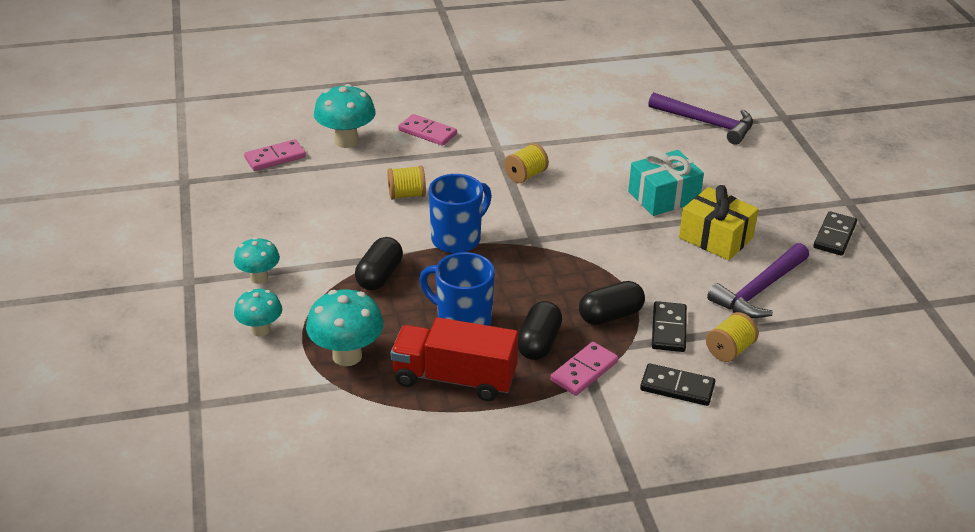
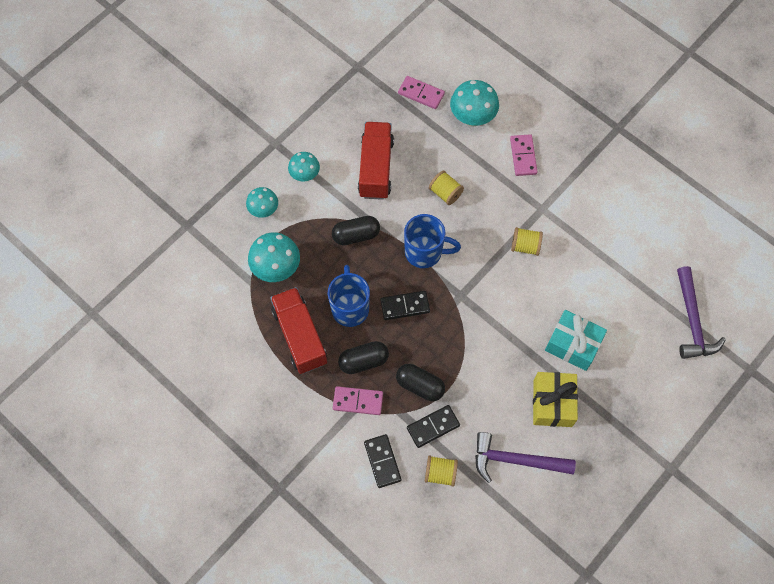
camera: 55 degrees right, 30 degrees up
(318, 225) = (376, 168): none -> red truck
(834, 236) = (619, 479): black domino -> black domino (405, 306)

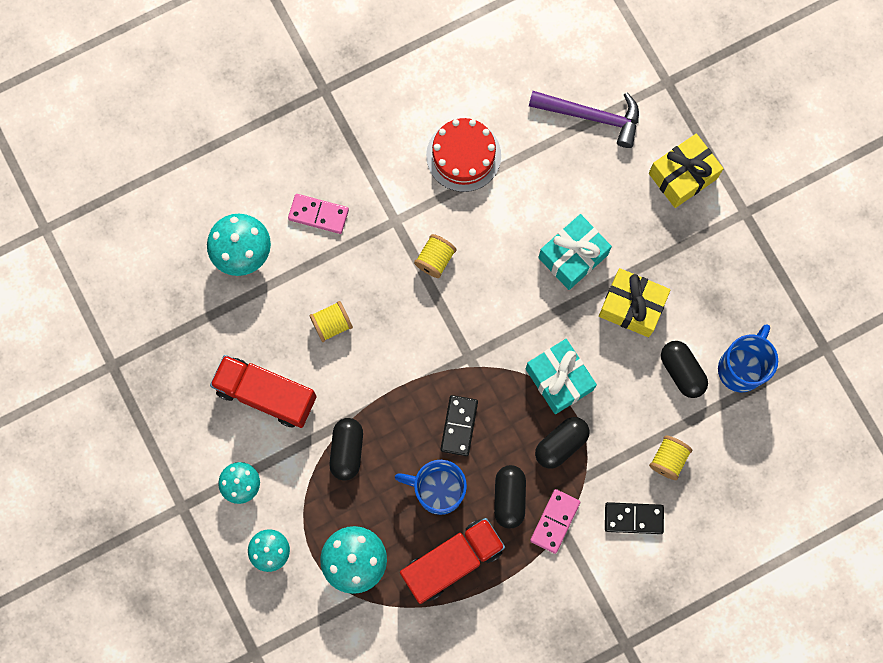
camera: 70 degrees left, 10 degrees up
(300, 336) = (452, 561): red truck -> red truck turned 150 degrees clockwise
(421, 94) = (184, 302): pink domino -> none
(425, 252) = (400, 377): blue mug -> blue mug (741, 368)
(433, 426) = (613, 447): black domino -> none
(470, 367) = (559, 379): none -> turquoise gift
(516, 460) = (681, 372): purple hammer -> black capsule
(615, 238) = (463, 155): none -> red cake
(678, 408) = (682, 176): none -> yellow gift

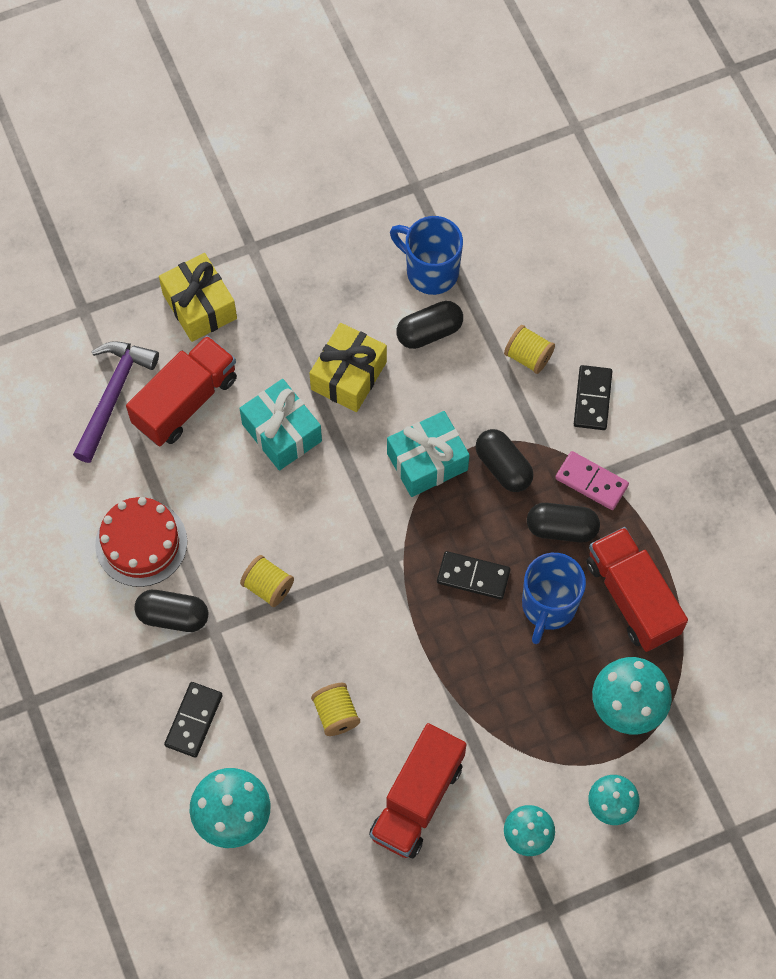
camera: 85 degrees left, 10 degrees down
(318, 214) = (194, 720): pink domino -> black domino
(347, 450) = (494, 707): black capsule -> black capsule (173, 616)
(592, 175) = (185, 401): none -> red truck

